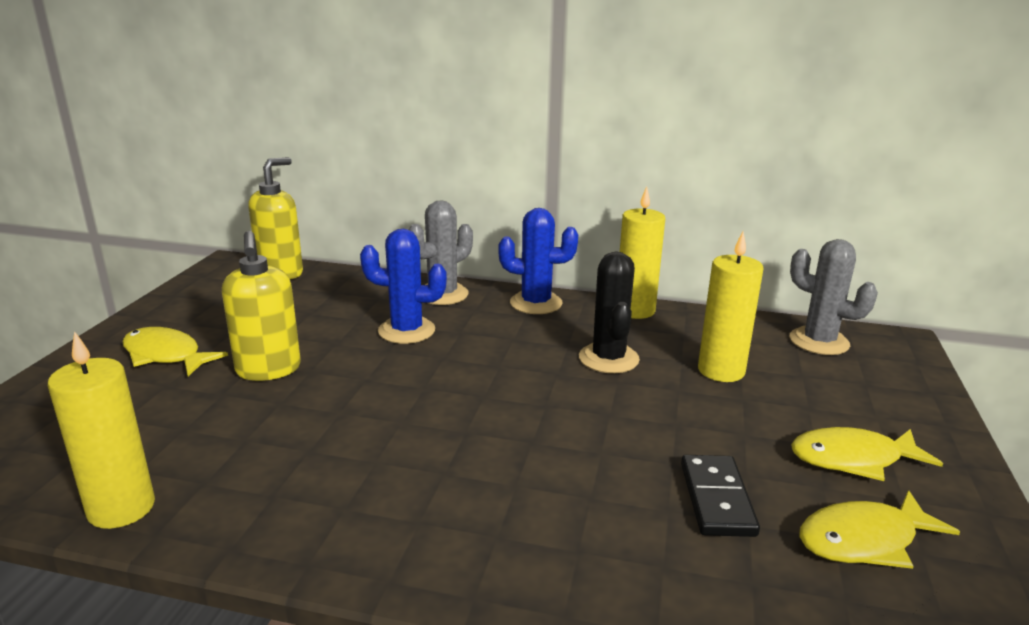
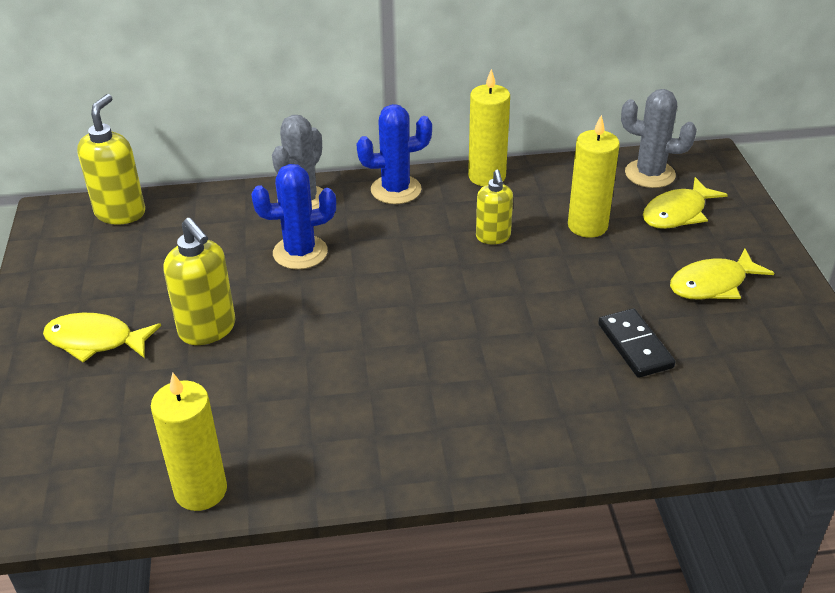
camera: 20 degrees left, 15 degrees up
(608, 358) = (493, 237): black cactus -> yellow soap dispenser
(864, 540) = (741, 349): yellow fish -> yellow fish (677, 213)

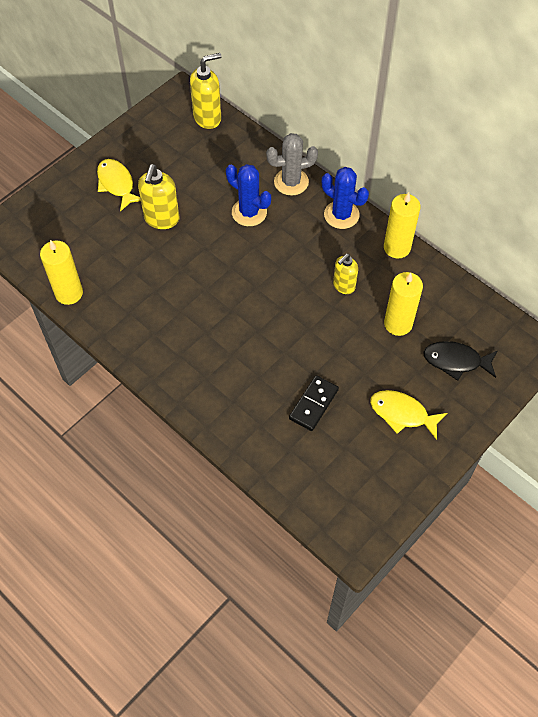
camera: 50 degrees right, 20 degrees up
(650, 174) = (483, 325): grey cactus -> none
(677, 213) = (456, 361): yellow fish -> black fish

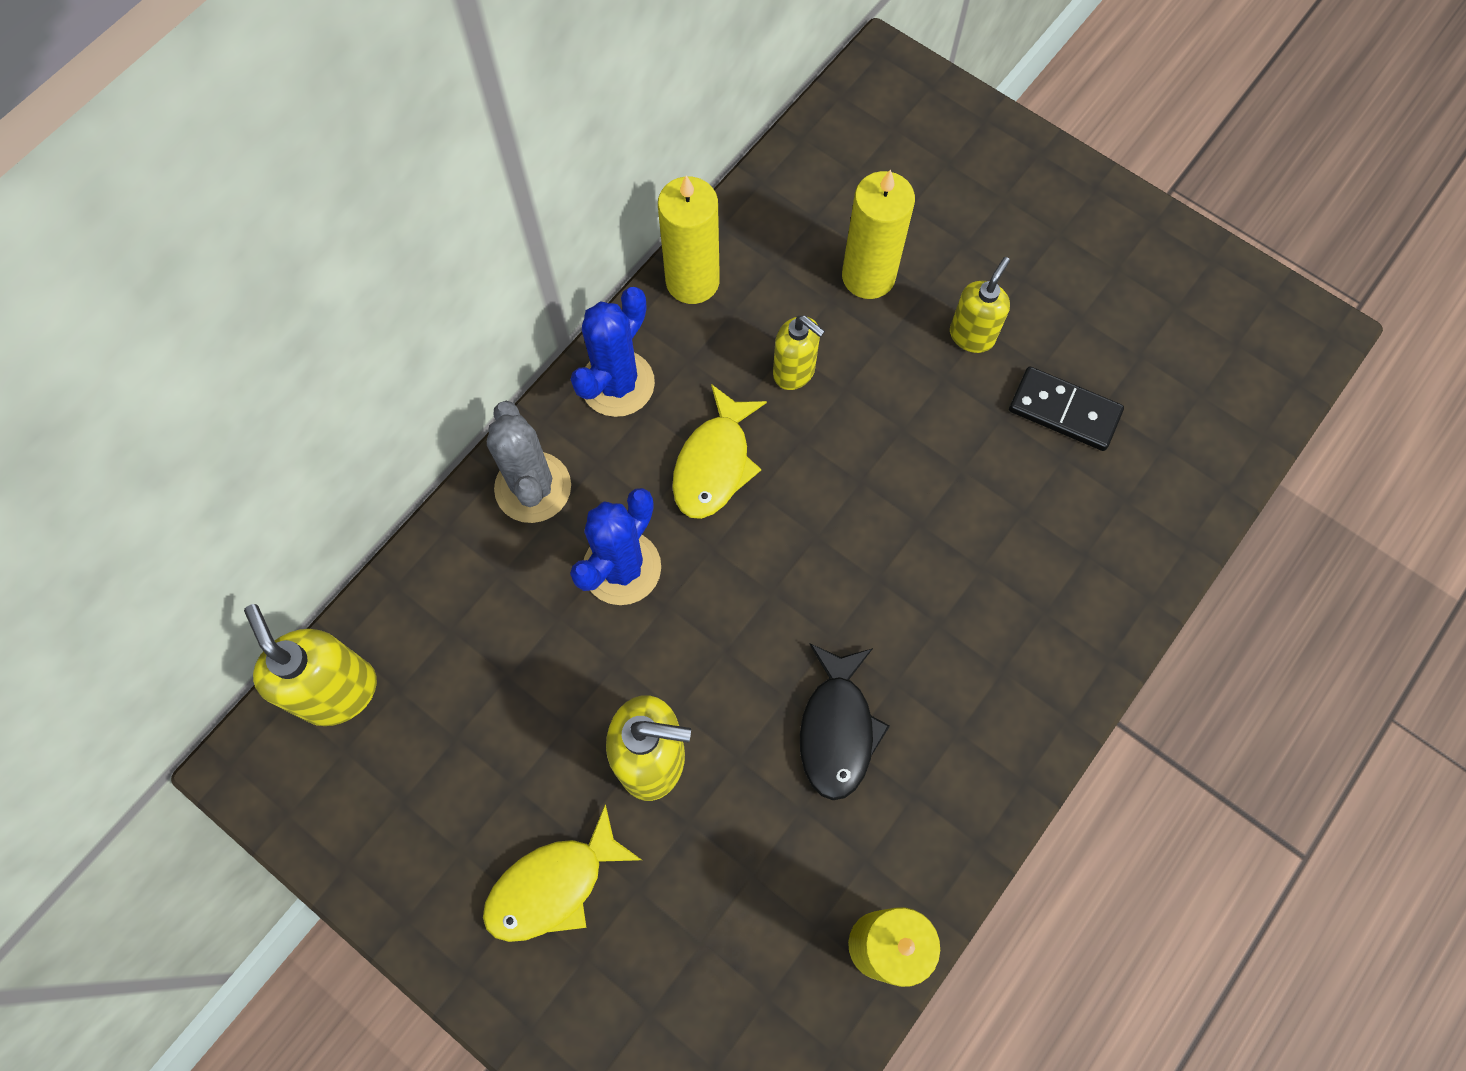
camera: 95 degrees left, 10 degrees up
(360, 367) = (972, 335): none -> yellow soap dispenser
(402, 414) = (1055, 266): yellow fish -> yellow fish (714, 463)
(456, 361) = (933, 185): black fish -> black fish (837, 729)

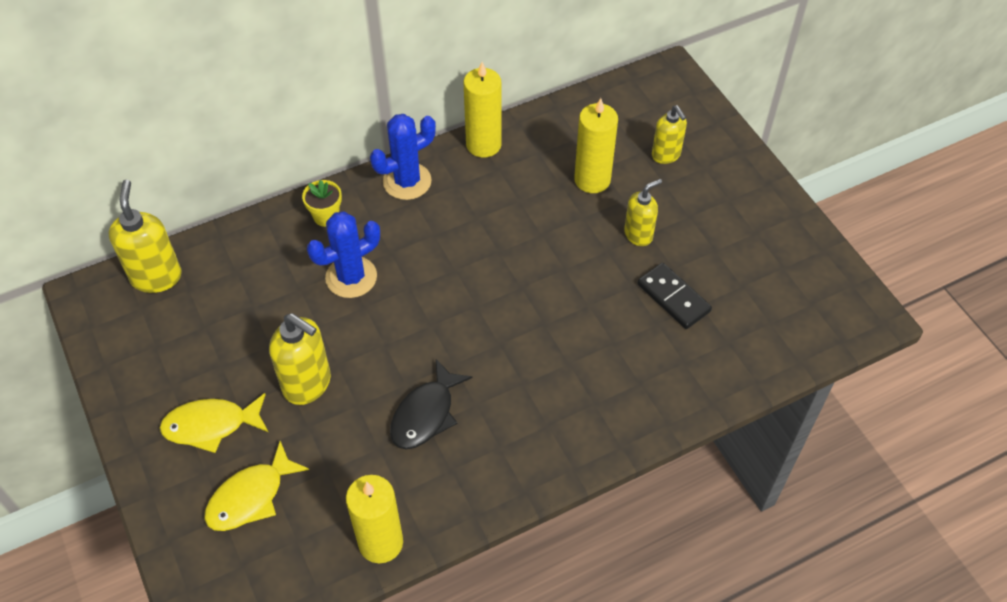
camera: 25 degrees right, 15 degrees down
(533, 487) = (326, 216): grey cactus -> yellow flower pot
(714, 463) = (438, 244): yellow fish -> yellow fish (251, 497)
(794, 372) = (516, 214): yellow soap dispenser -> yellow soap dispenser (666, 155)

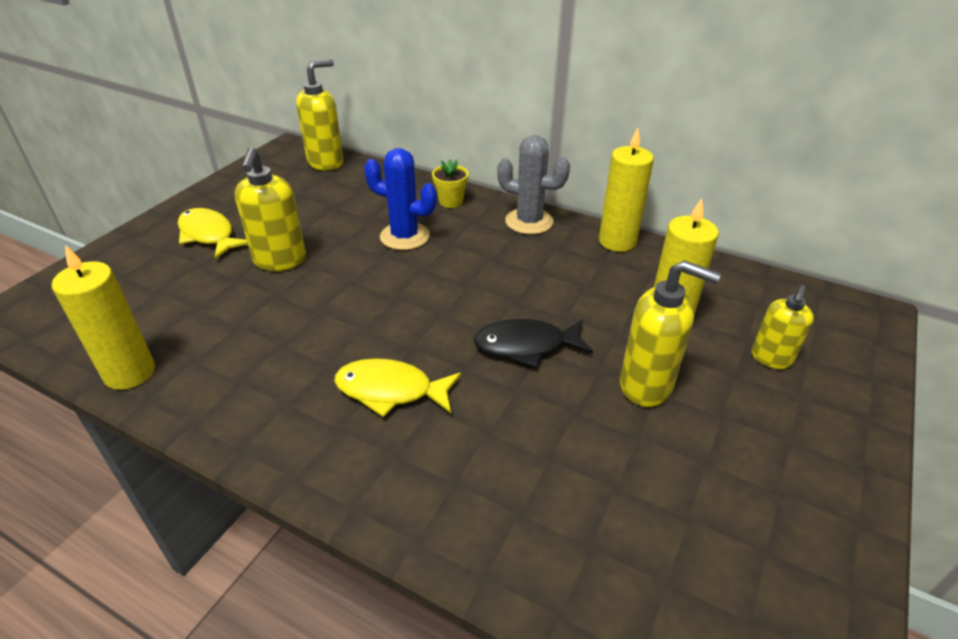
camera: 55 degrees right, 15 degrees down
(251, 497) = (148, 280): yellow fish -> yellow fish (391, 390)
(407, 181) = (529, 221): blue cactus -> grey cactus
(426, 414) = (294, 337): black fish -> black fish (526, 346)
(638, 235) = (646, 385): yellow soap dispenser -> yellow soap dispenser, size x1.55
(673, 297) = (599, 456): black domino -> none

